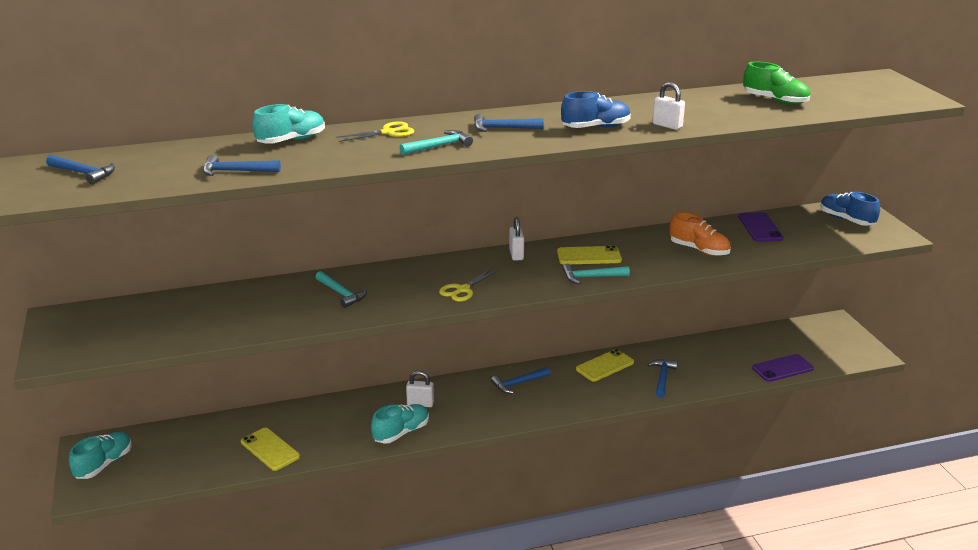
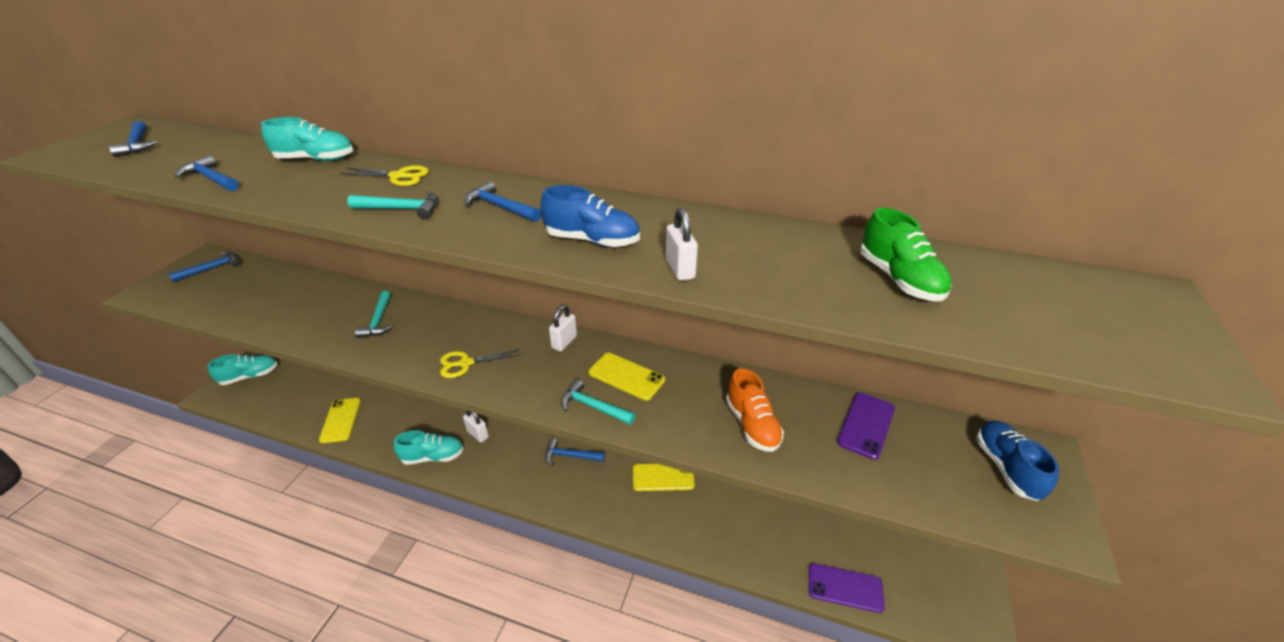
camera: 35 degrees right, 10 degrees up
(662, 378) = (701, 524): blue hammer -> blue hammer (212, 268)

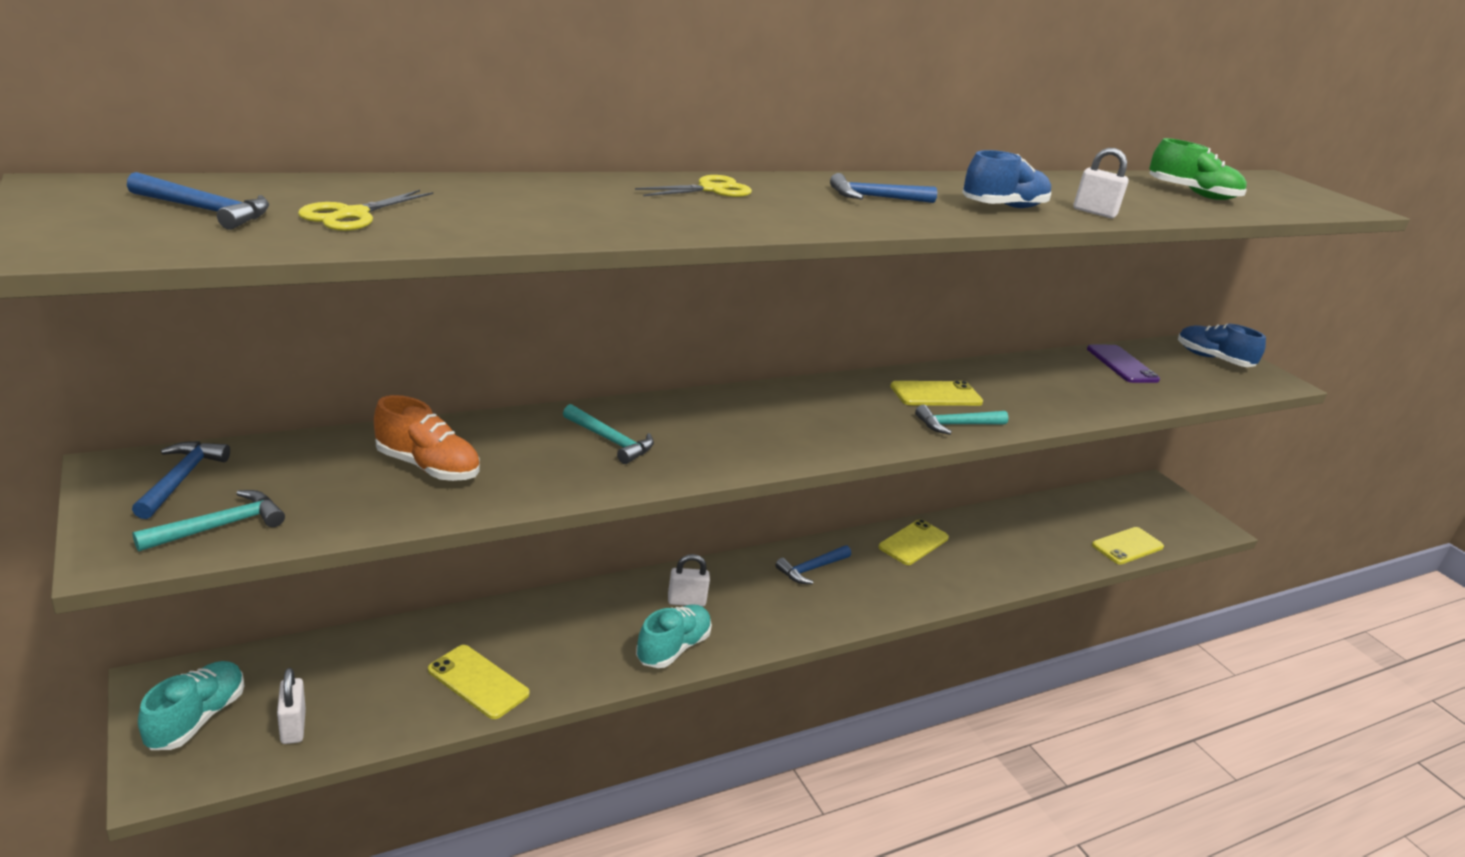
camera: 50 degrees left, 10 degrees down
(211, 178) = (495, 227): blue hammer -> none
(316, 160) = (563, 188): turquoise shoe -> none
(402, 209) = (804, 214): turquoise hammer -> turquoise hammer (220, 526)
(466, 363) = (790, 439): yellow scissors -> yellow scissors (352, 215)
(564, 342) = (838, 389): white padlock -> white padlock (293, 727)
(752, 425) = (1069, 391): orange shoe -> orange shoe (428, 467)
(845, 587) = (1127, 546): purple phone -> yellow phone

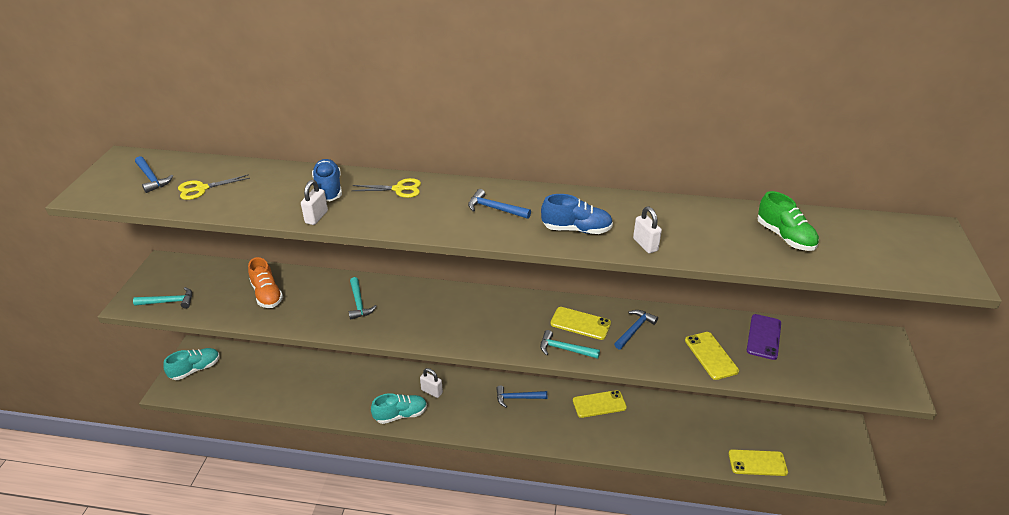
camera: 40 degrees right, 10 degrees up
(181, 479) = (177, 274): blue hammer -> blue hammer (634, 329)
(293, 727) = (222, 387): white padlock -> white padlock (316, 217)
(478, 682) = (303, 396): yellow phone -> yellow phone (711, 355)
(1212, 359) = (861, 353): blue shoe -> blue shoe (328, 189)

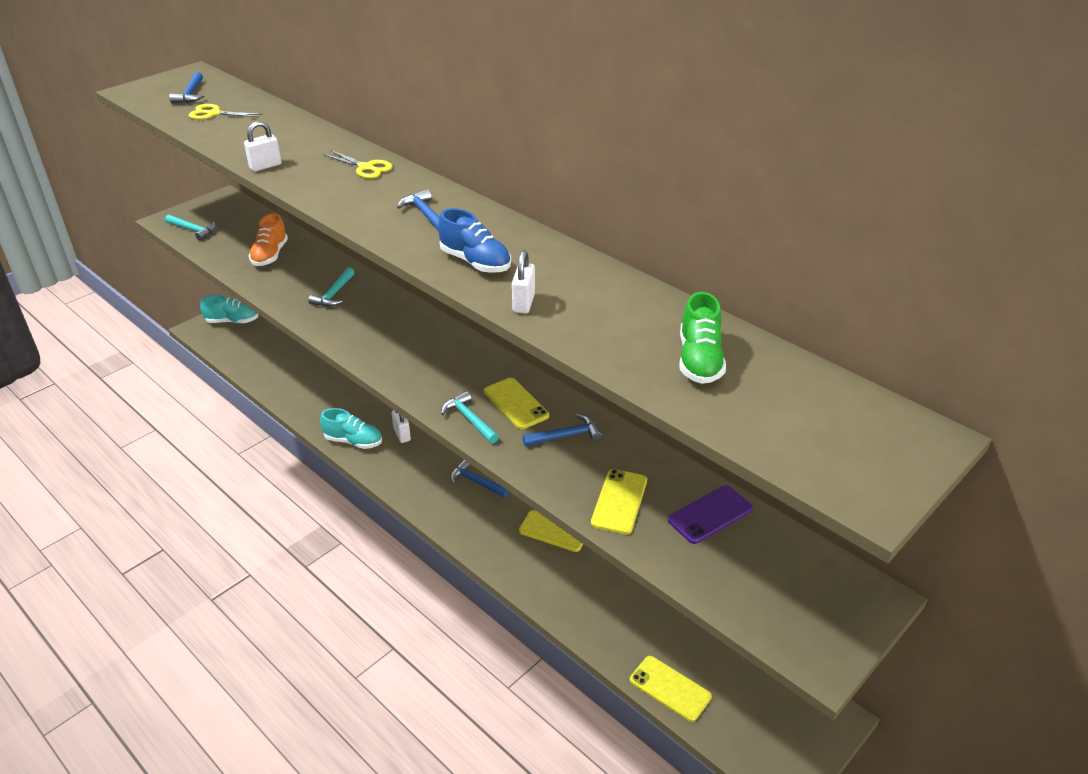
camera: 35 degrees right, 0 degrees up
(328, 189) = (308, 147): blue shoe -> none

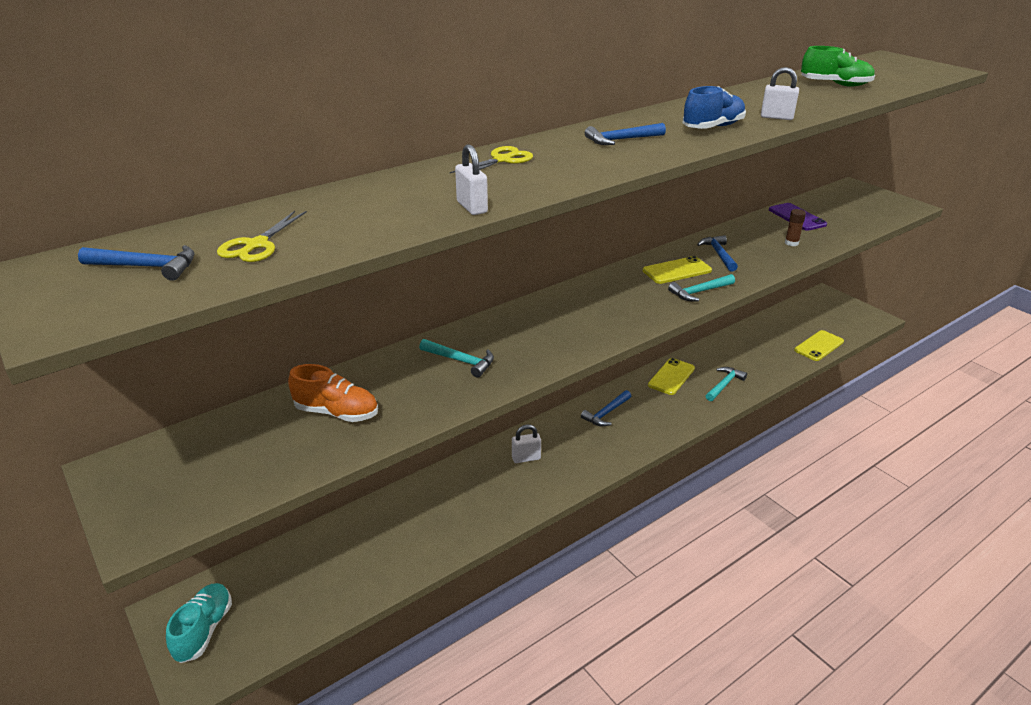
camera: 80 degrees left, 5 degrees down
(193, 230) = (204, 496): turquoise hammer -> turquoise hammer (724, 385)
(353, 441) = (528, 496): turquoise shoe -> none
(619, 501) = (791, 243): yellow phone -> brown glue stick

